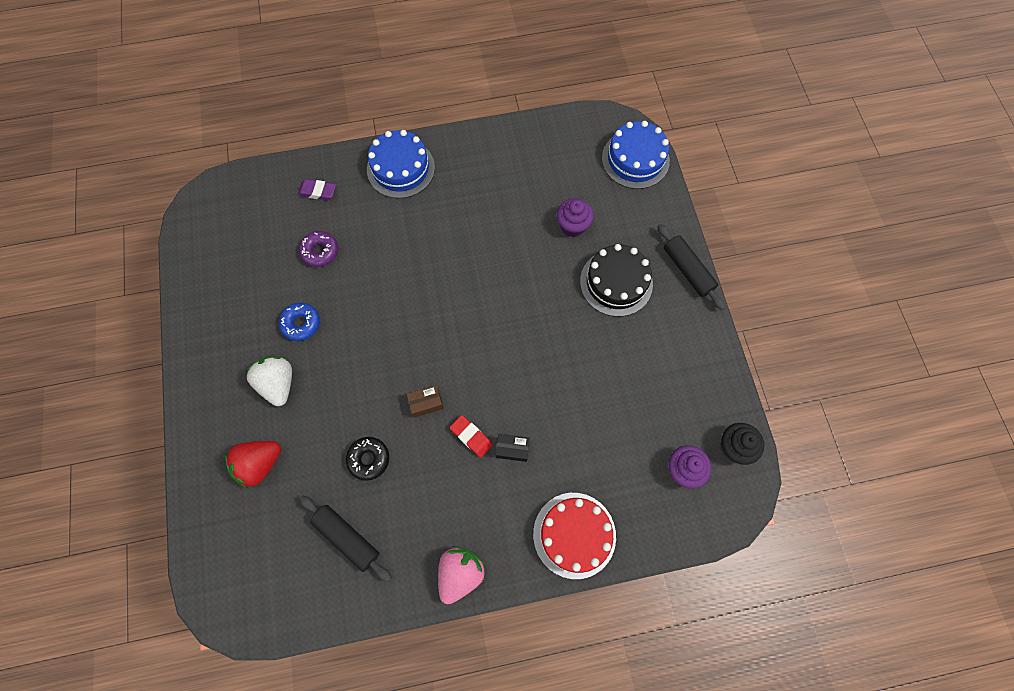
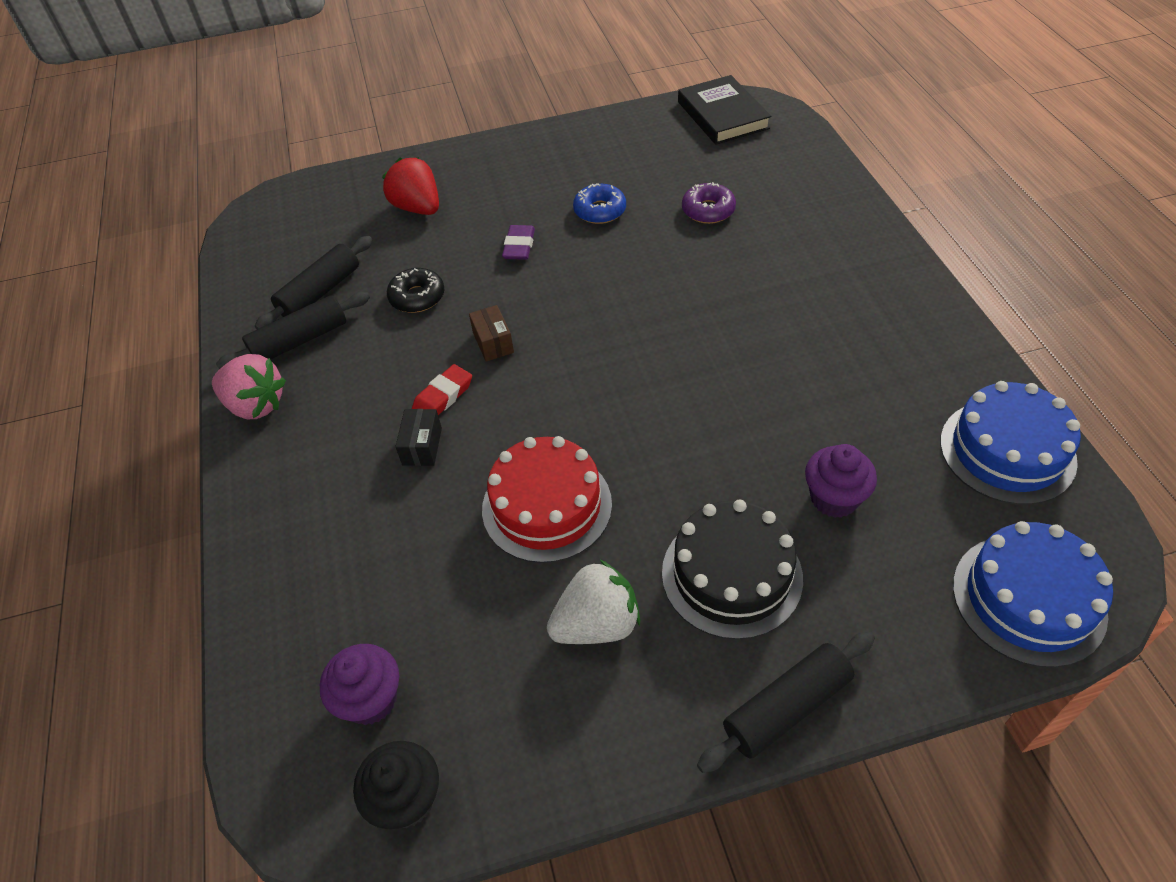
camera: 90 degrees right, 20 degrees down
(207, 225) = (722, 115): none -> black book
(278, 383) = (517, 205): white strawberry -> white strawberry (597, 624)
(317, 191) = (801, 194): purple eraser -> purple eraser (519, 246)
(399, 547) = (300, 341): none -> black rolling pin
(400, 168) = (871, 268): blue cake -> blue cake (1007, 451)
(574, 535) = (283, 535): red cake -> red cake (547, 506)

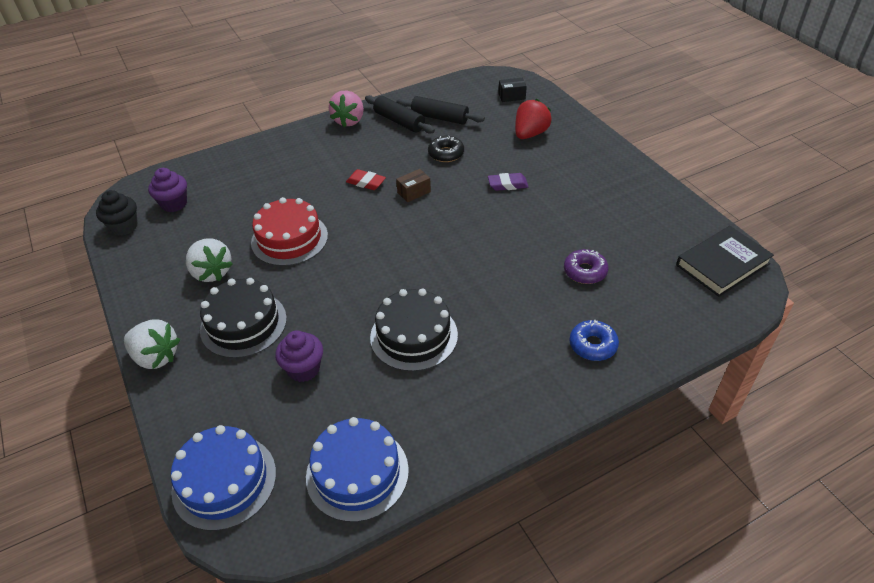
camera: 75 degrees right, 5 degrees down
(422, 446) = (328, 183): black box -> black box (511, 96)
(600, 211) = (560, 214): blue donut -> blue donut (593, 345)
(786, 707) = (156, 357): black rolling pin -> white strawberry
(788, 374) = (414, 336): none -> black cake

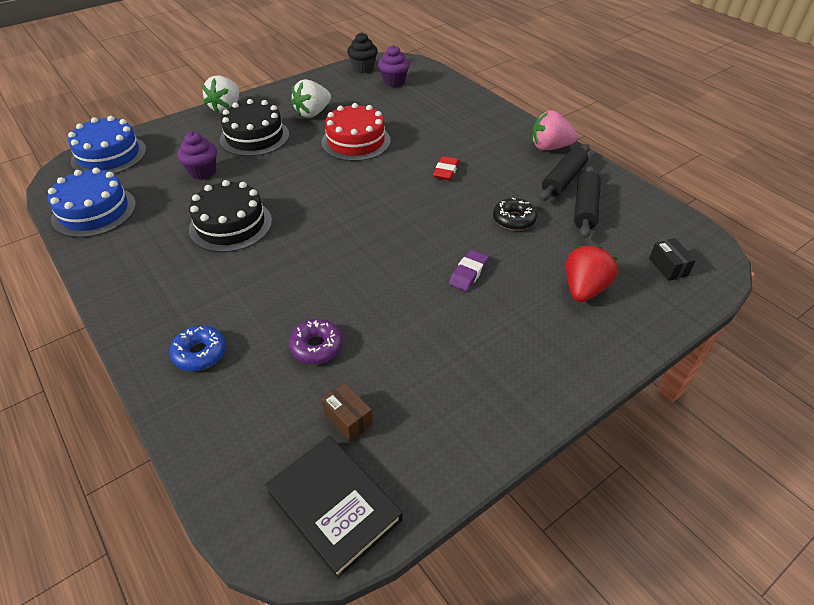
camera: 80 degrees right, 0 degrees up
(414, 192) = (437, 203): brown box -> brown box (348, 419)
(507, 184) = (468, 273): purple eraser -> purple eraser turned 45 degrees clockwise
(530, 134) = (584, 289): red strawberry -> red strawberry turned 90 degrees counterclockwise

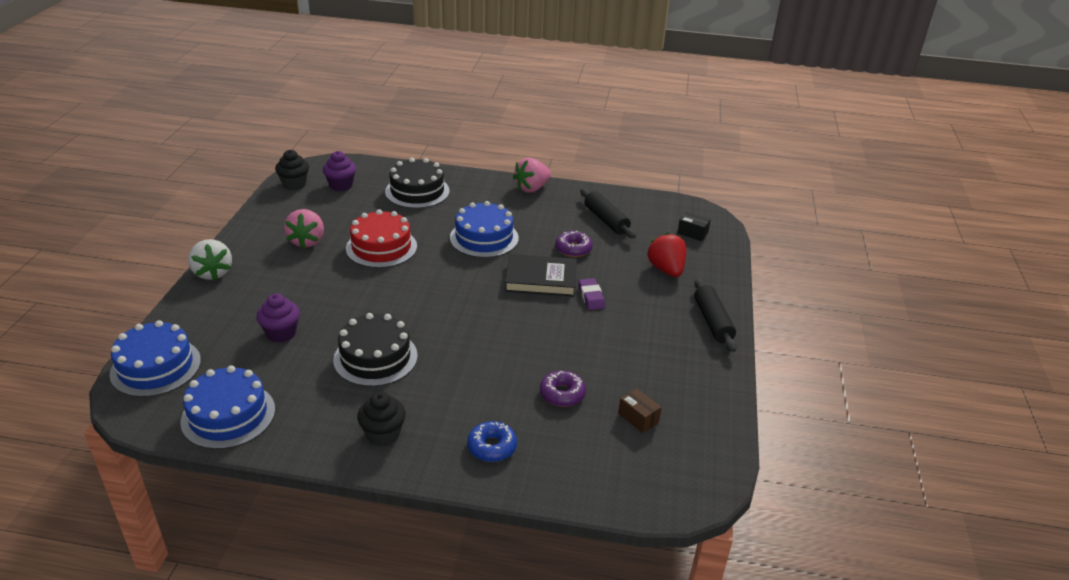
camera: 45 degrees left, 10 degrees down
(150, 288) = (383, 434): none -> black cupcake
(254, 137) = (284, 284): black cake -> black cake (417, 191)
(313, 113) = (307, 241): white strawberry -> pink strawberry
(334, 506) = (693, 462): black book -> black book (541, 279)
(348, 419) = (638, 418): brown box -> brown box turned 45 degrees clockwise
(446, 171) = (484, 238): red eraser -> blue cake
(513, 220) = (573, 249): black donut -> purple donut
(563, 180) = (569, 207): black rolling pin -> black rolling pin (712, 321)

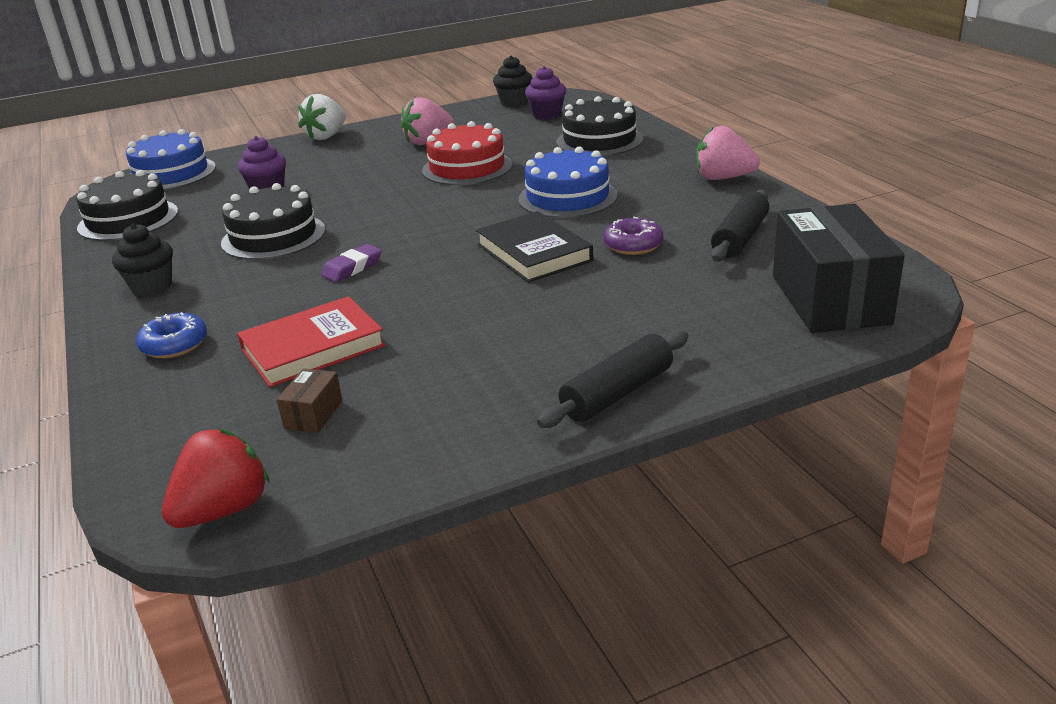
camera: 60 degrees right, 5 degrees down
(228, 415) = (128, 220): blue cake -> black cake
(562, 394) = (313, 348): purple donut -> red book
(591, 297) = (543, 292): purple eraser -> purple eraser (352, 268)
(666, 270) = (693, 315): red strawberry -> red strawberry (224, 510)
(692, 233) = (829, 299): black box -> black box, size x2.41

